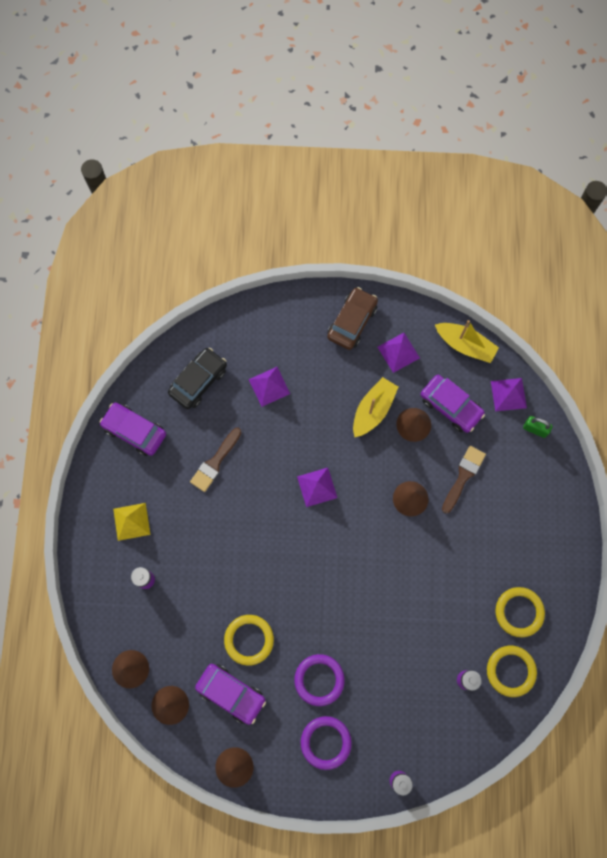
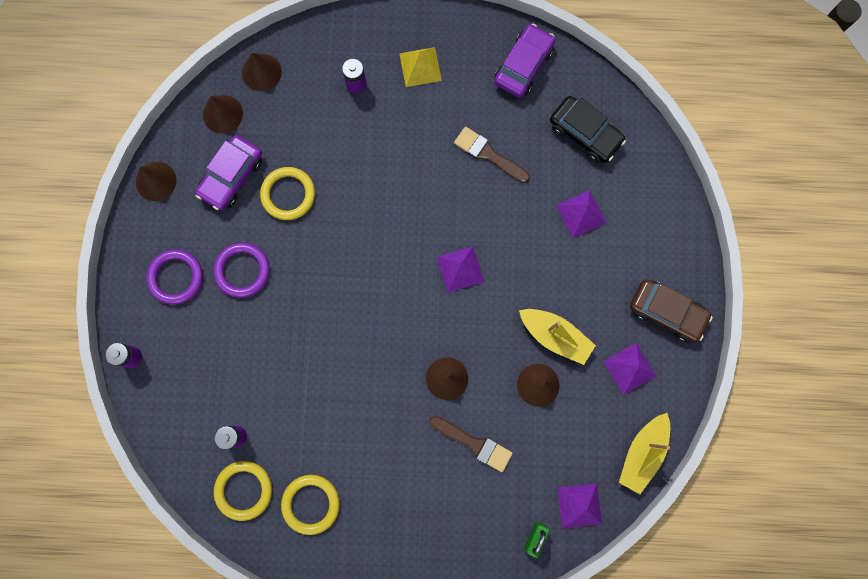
camera: 90 degrees right, 5 degrees up
(451, 406) = (562, 431): purple car -> none

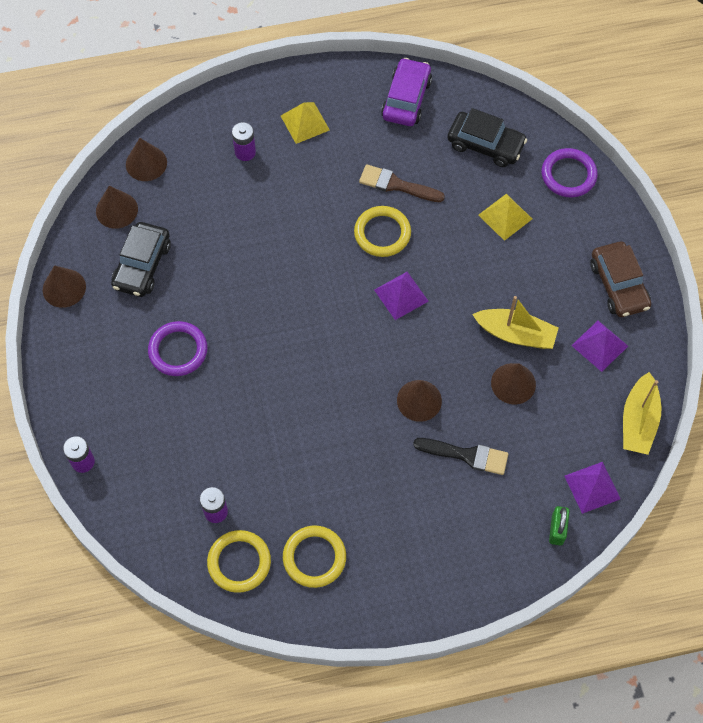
camera: 15 degrees left, 15 degrees down
(176, 277) = (110, 374): purple ring -> purple ring (568, 175)
(232, 176) = (142, 265): purple car -> black car
(288, 194) = (205, 268): yellow ring -> yellow ring (382, 233)
(474, 443) = (466, 455): brown brush -> black brush
(581, 214) = (505, 217): purple pyramid -> yellow pyramid
(667, 312) = (618, 285): brown car -> brown car turned 60 degrees clockwise

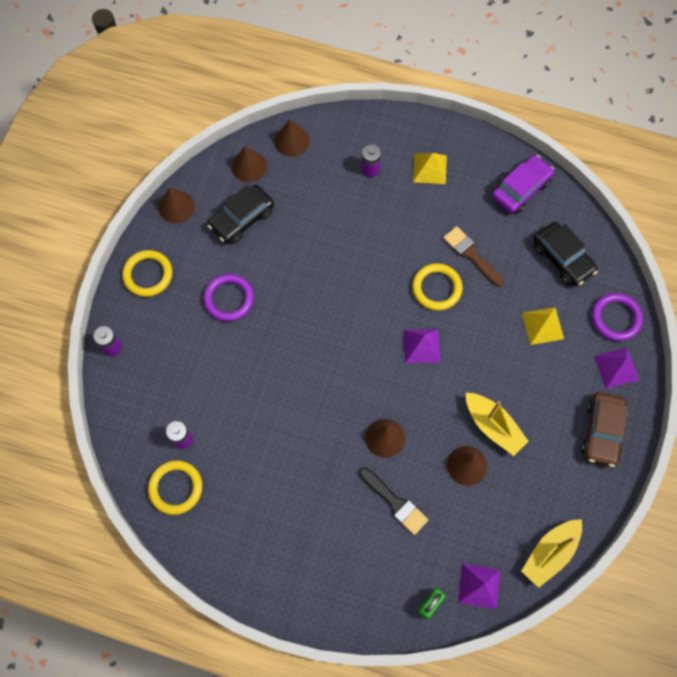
camera: 30 degrees right, 5 degrees up
(314, 557) = (232, 516): yellow ring -> yellow ring (148, 275)
(599, 345) = (556, 473): purple pyramid -> purple pyramid (616, 367)

